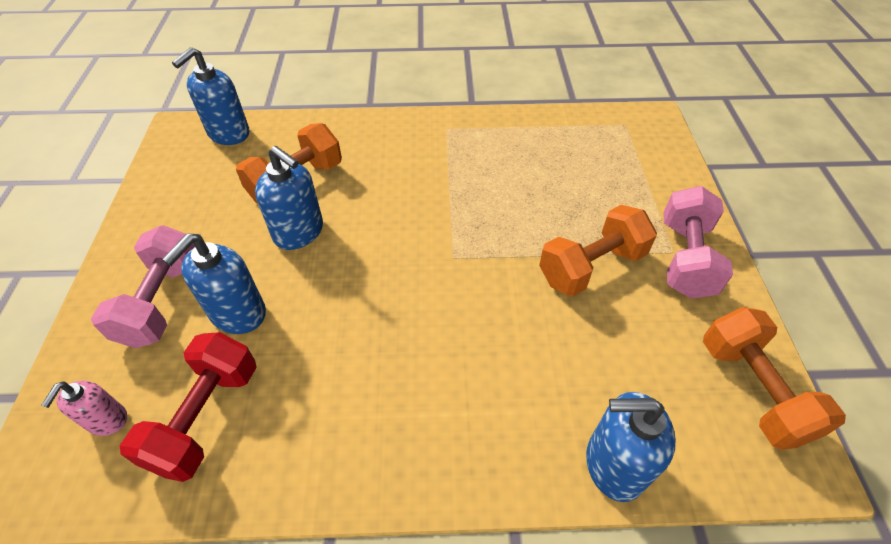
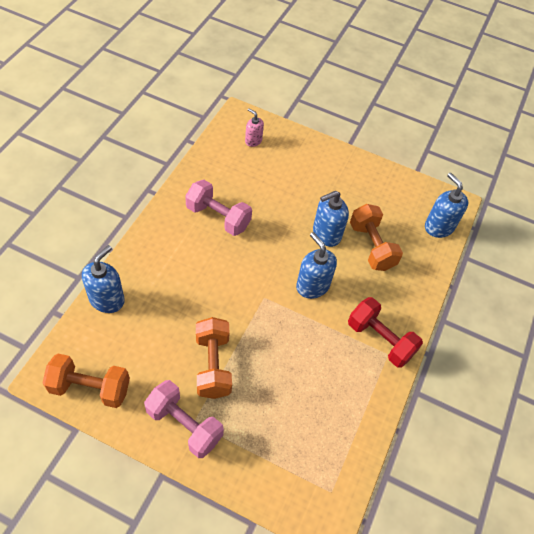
camera: 110 degrees right, 5 degrees up
(162, 302) = (308, 168): pink dumbbell -> pink dumbbell (218, 217)
(206, 417) = (233, 170): red dumbbell -> red dumbbell (380, 340)
(238, 314) = (283, 193): blue soap dispenser -> blue soap dispenser (312, 286)

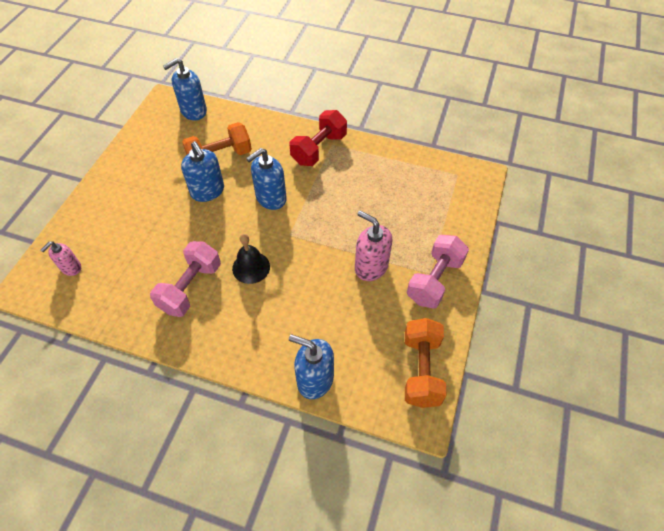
camera: 90 degrees left, 0 degrees up
(213, 365) = (371, 267): orange dumbbell -> pink soap dispenser
(231, 262) = (251, 267): none -> black bell

